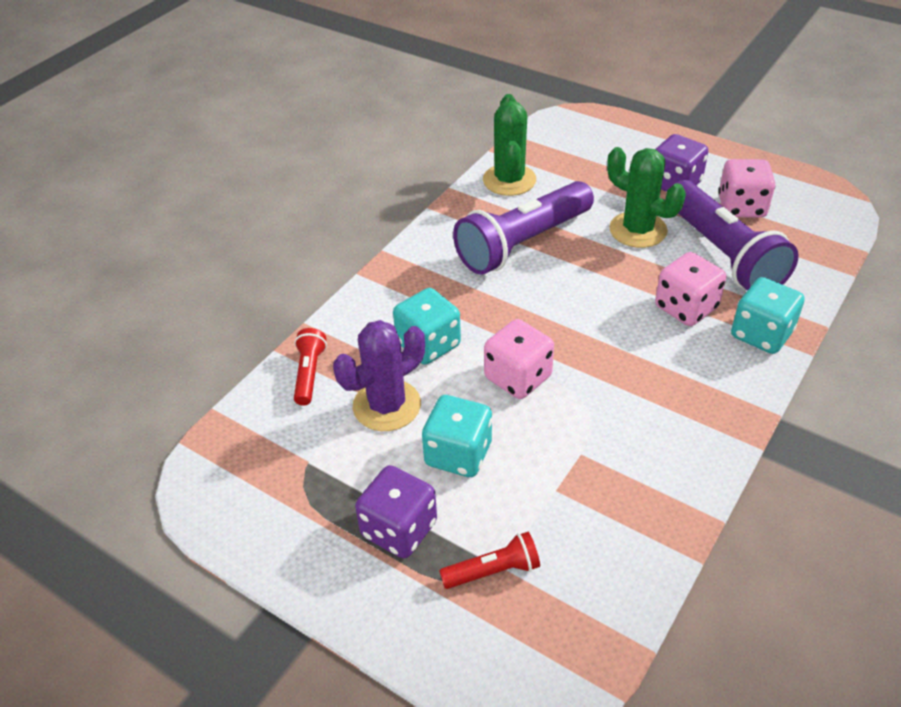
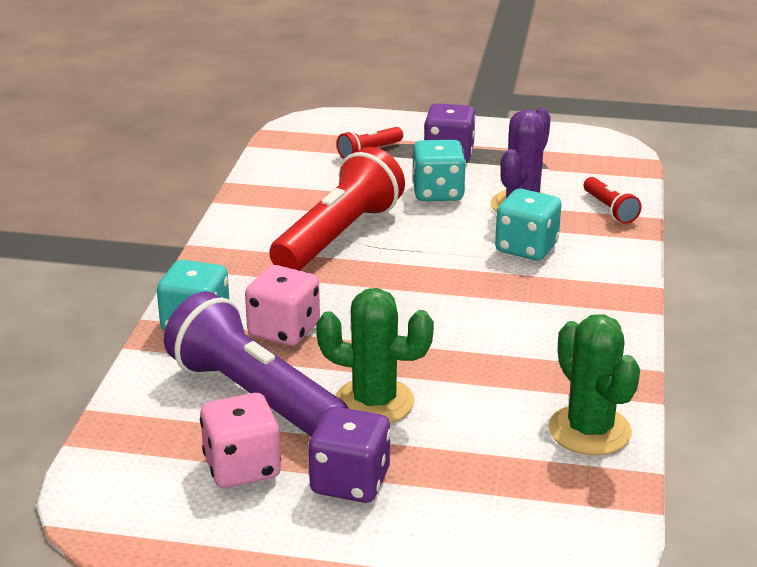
camera: 155 degrees right, 15 degrees down
(518, 377) = (424, 243): pink dice -> none
(522, 243) = (507, 354): purple flashlight -> none
(597, 413) = (338, 236): none -> red flashlight

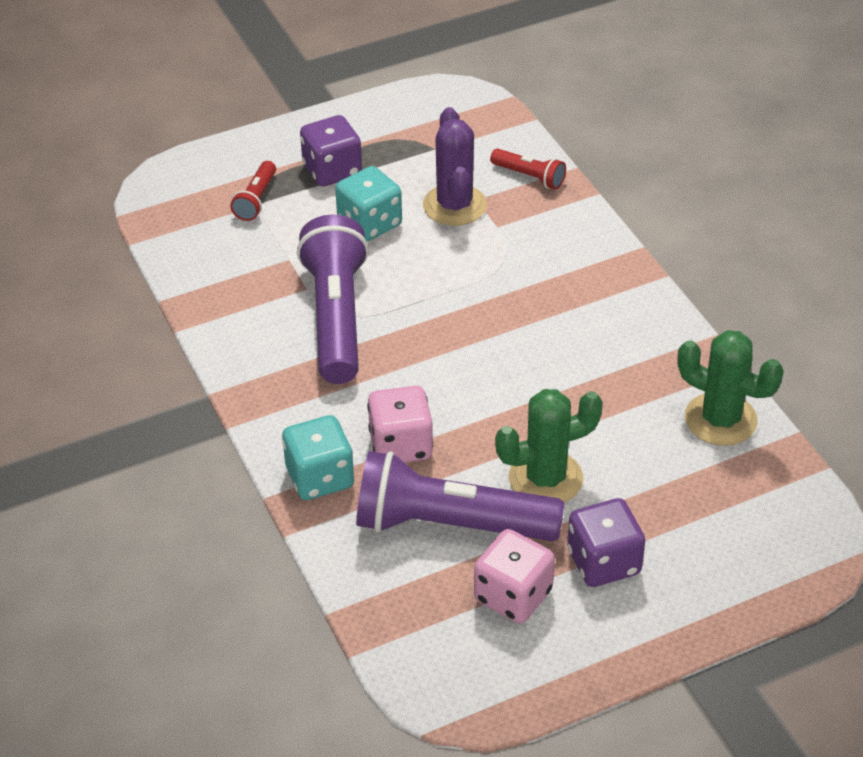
camera: 35 degrees left, 15 degrees up
(338, 236) = (336, 317): red flashlight -> purple flashlight
(526, 248) = (504, 254): turquoise dice -> none

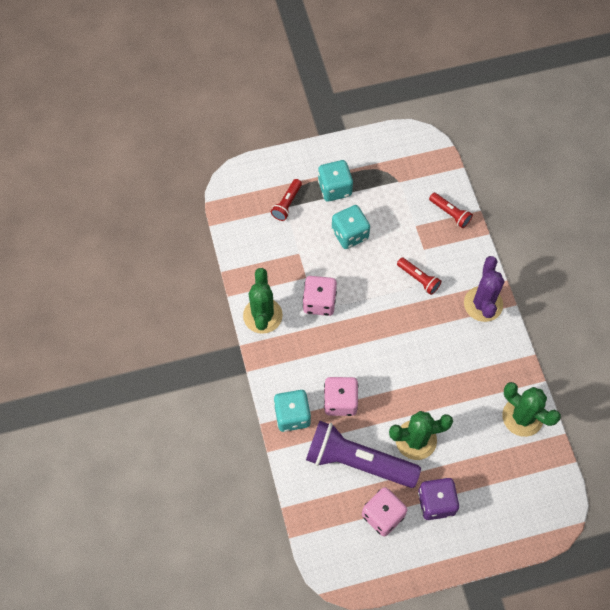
camera: 10 degrees right, 20 degrees up
(241, 348) = (262, 315): none -> green cactus
(332, 170) = (334, 188): purple dice -> turquoise dice
(336, 317) = (319, 302): purple flashlight -> pink dice
(454, 205) = (402, 229): purple cactus -> purple cactus (483, 304)
(498, 264) = (418, 279): none -> red flashlight

